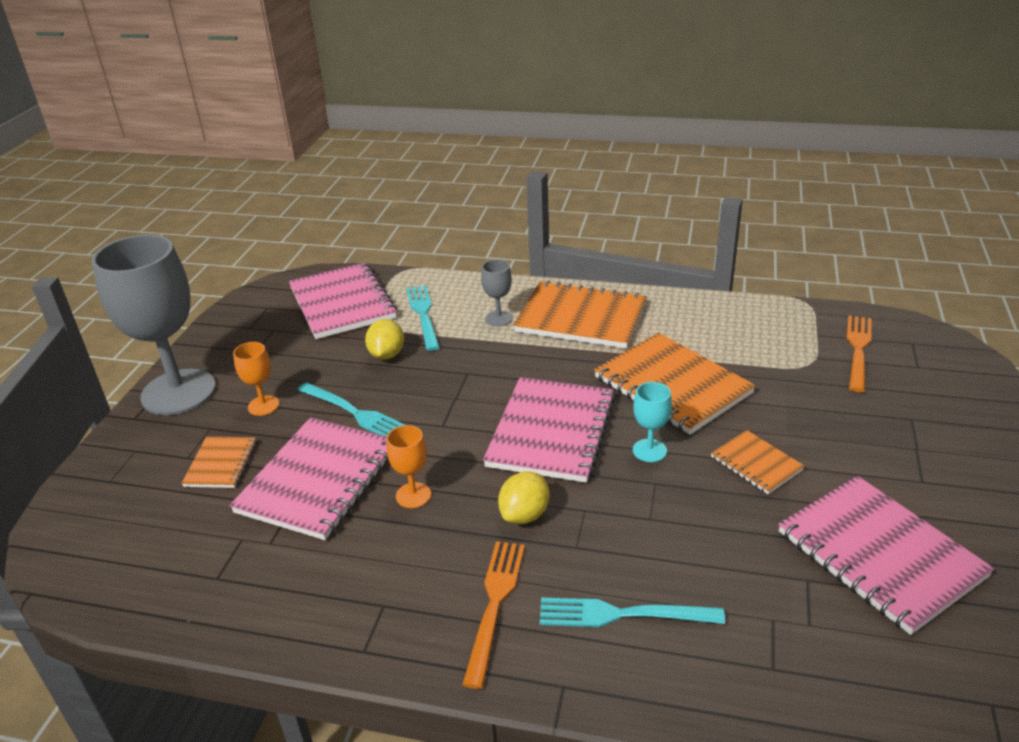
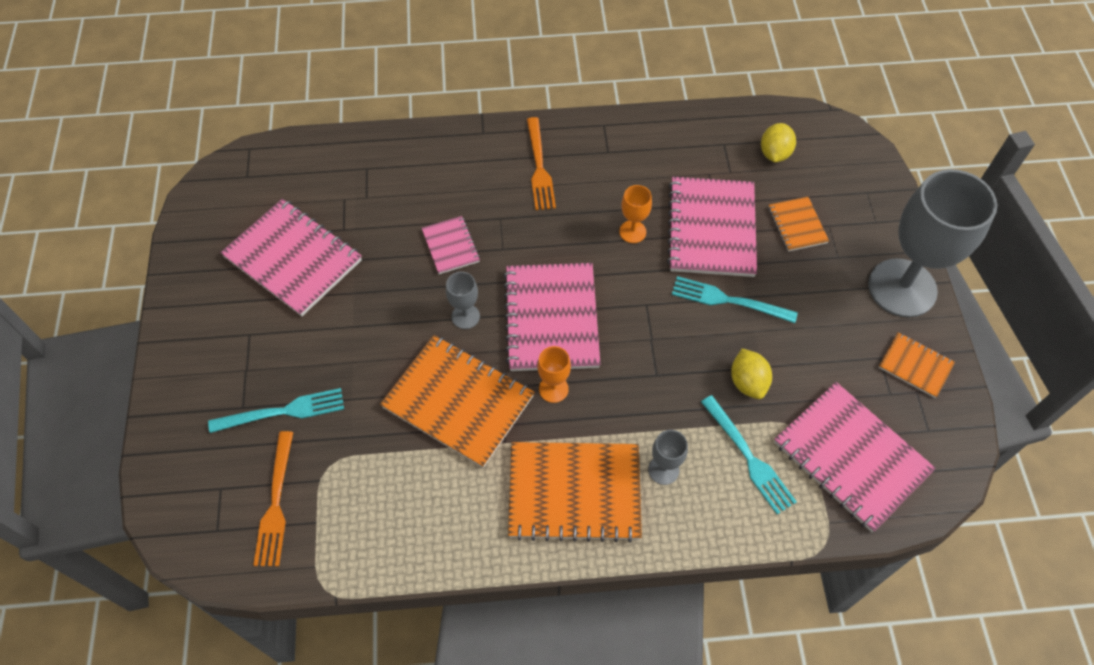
camera: 160 degrees right, 25 degrees up
(263, 405) = (813, 290): orange goblet -> orange goblet (553, 389)
(525, 514) = (544, 234): yellow lemon -> yellow lemon (774, 153)
(621, 614) = (459, 179): turquoise fork -> turquoise fork (283, 411)
(649, 450) = (465, 316): turquoise goblet -> grey goblet
(653, 526) = (450, 246): none -> pink notebook
(756, 464) = (378, 322): orange notebook -> orange notebook (915, 366)

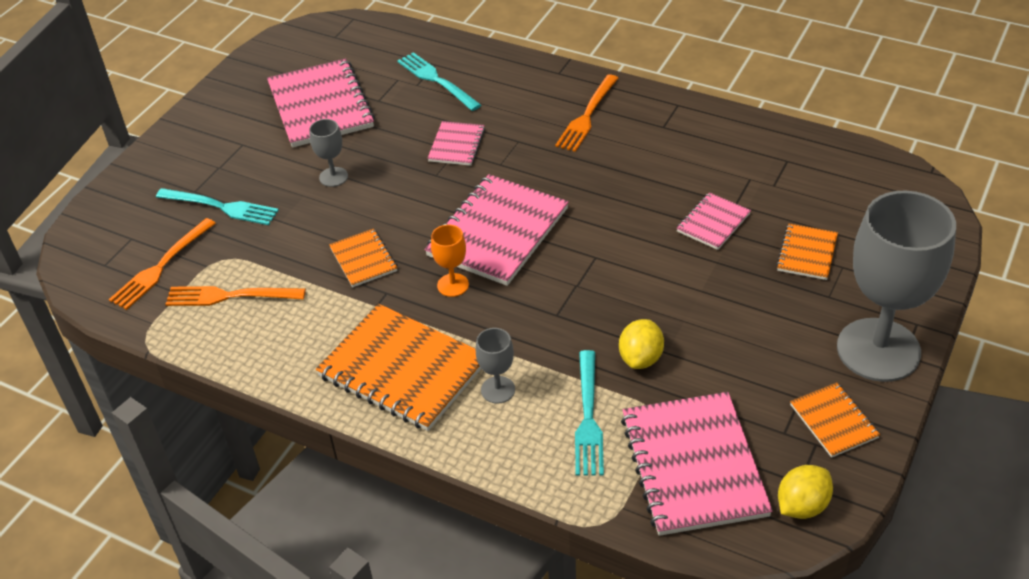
camera: 35 degrees right, 15 degrees down
(366, 501) = (229, 296): none -> orange fork
(458, 402) = (363, 259): orange notebook -> orange notebook, size x0.51
(465, 316) = (424, 200): grey goblet -> grey goblet (333, 177)
(632, 232) = (632, 196): orange goblet -> none
(711, 228) = (713, 223): pink notebook -> pink notebook, size x0.51
(728, 300) = (679, 285): turquoise fork -> turquoise fork (436, 80)
(774, 153) = (834, 187): yellow lemon -> yellow lemon (802, 506)

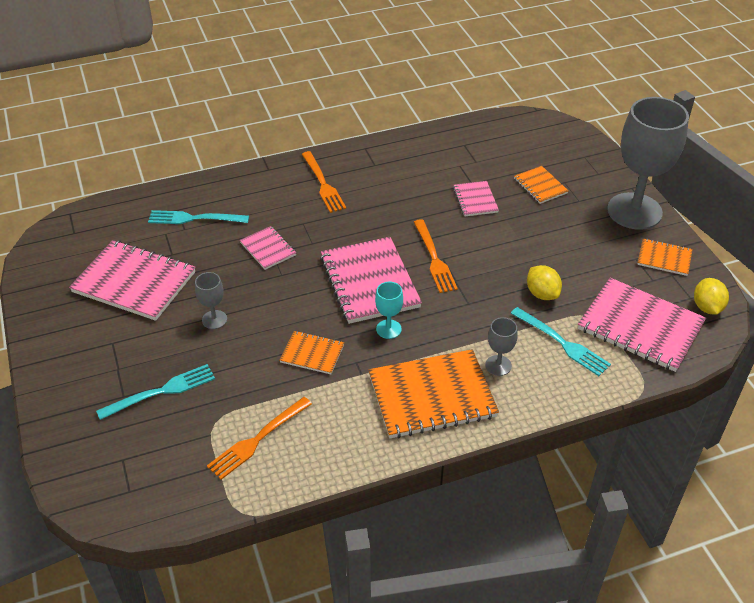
camera: 50 degrees left, 0 degrees up
(161, 267) = (177, 459): orange fork -> orange fork (434, 259)
(453, 285) = (388, 329): orange goblet -> turquoise goblet

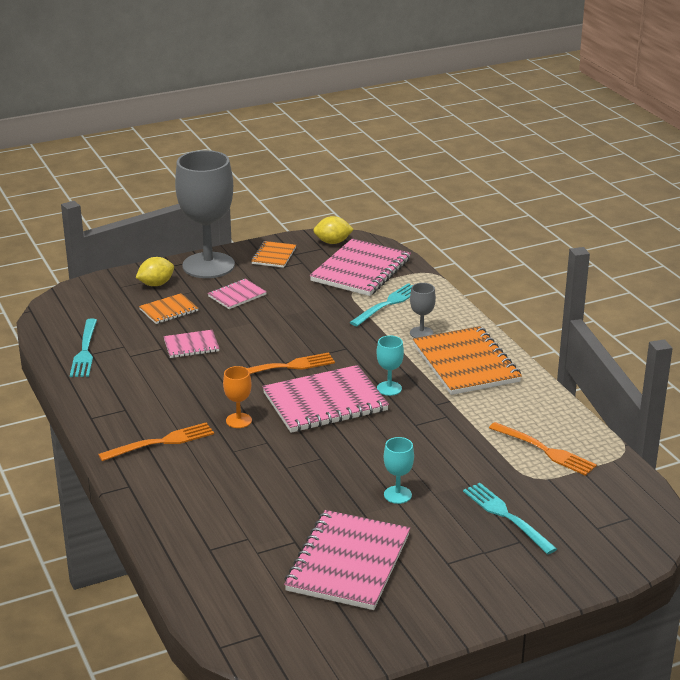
camera: 95 degrees left, 15 degrees down
(194, 218) = (228, 533): turquoise fork -> turquoise fork (85, 351)
(214, 319) = (397, 495): grey goblet -> turquoise goblet
(268, 249) = (280, 471): pink notebook -> pink notebook (237, 295)
(312, 354) = (431, 429): orange notebook -> none
(347, 227) = (238, 420): none -> orange goblet
(542, 294) = (328, 312): yellow lemon -> yellow lemon (156, 284)

